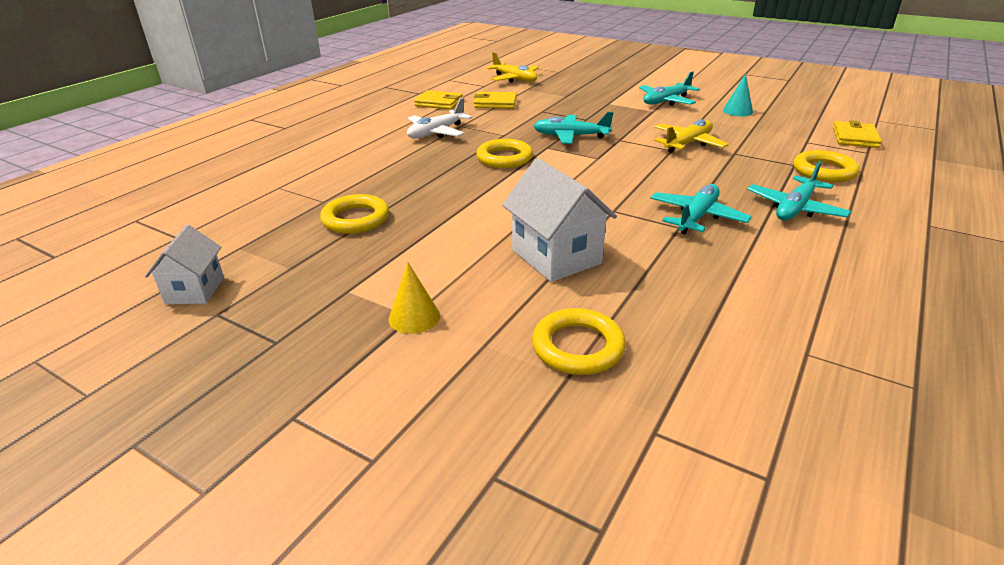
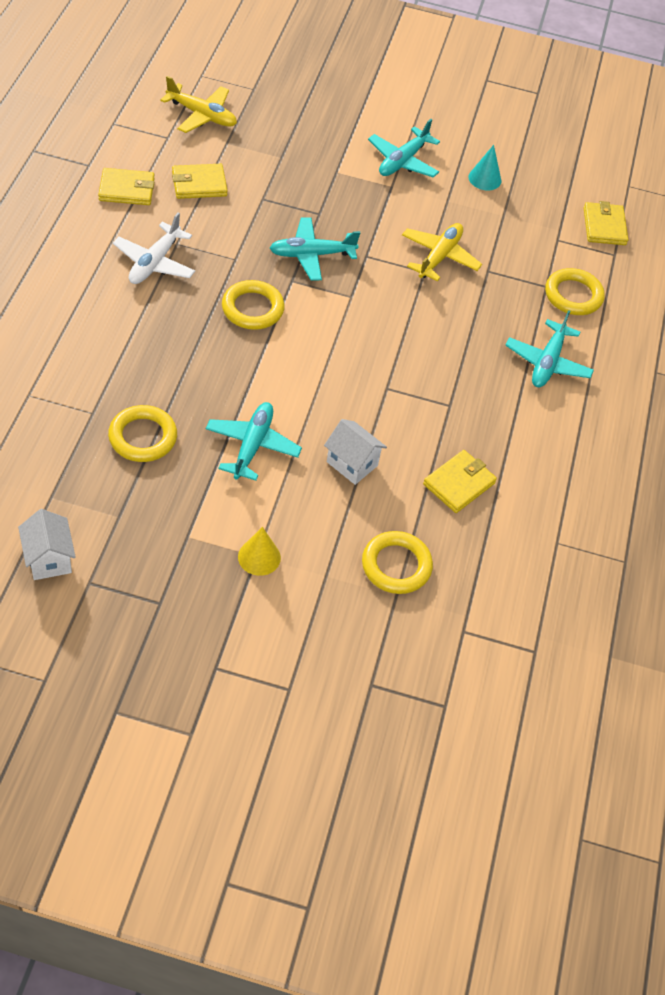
camera: 25 degrees left, 20 degrees up
(556, 256) = (352, 463): white house -> white house, size x0.63
(677, 285) = (459, 483): none -> yellow wallet
(696, 217) = (463, 388): turquoise plane -> turquoise plane (252, 446)

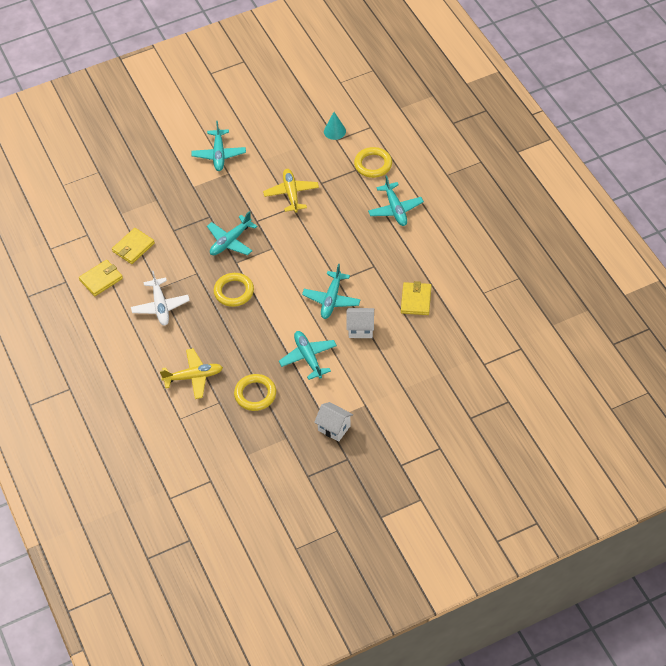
camera: 30 degrees left, 0 degrees up
(49, 559) = (278, 481): white house -> white house (334, 428)
(202, 115) = (90, 208): yellow plane -> yellow plane (193, 377)
(259, 557) = (367, 404): yellow cone -> none
(355, 403) = (331, 299): none -> turquoise plane
(396, 565) = (428, 359): yellow ring -> none
(484, 178) = (268, 133): turquoise cone -> turquoise cone (334, 131)
(604, 226) = (351, 115): yellow wallet -> none

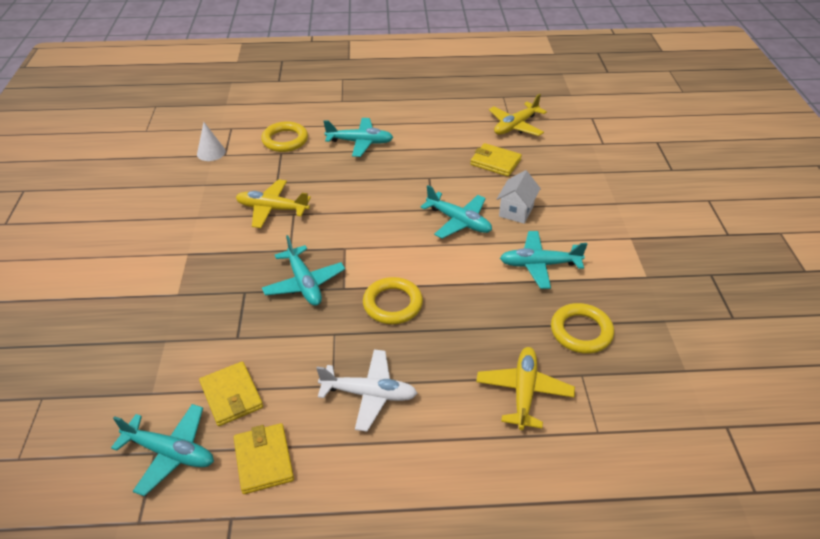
camera: 70 degrees left, 10 degrees down
(219, 154) = (148, 253): turquoise plane -> turquoise plane (170, 453)
(334, 131) = (211, 152): turquoise cone -> white cone
(334, 428) = (660, 273): white house -> none
(476, 299) = (515, 126): none -> yellow plane

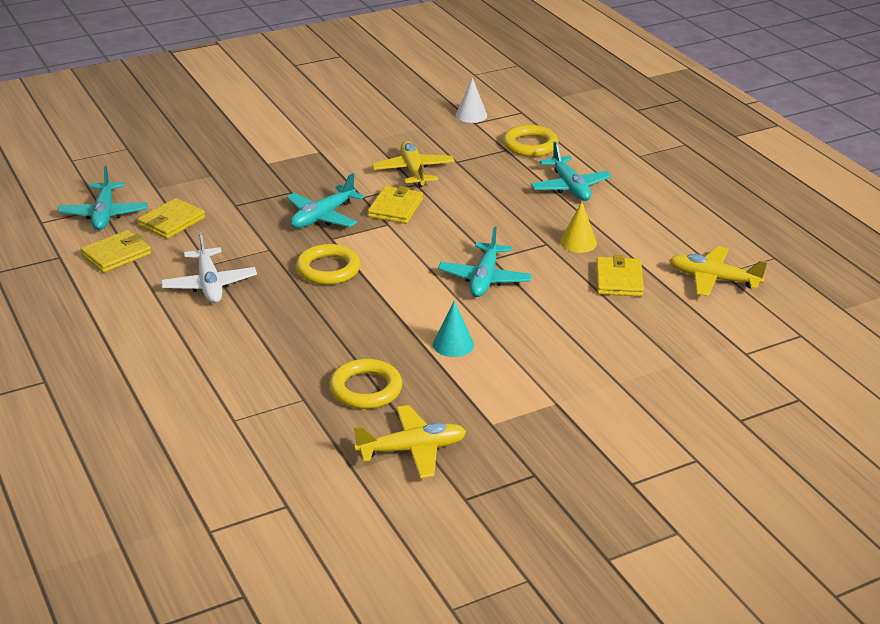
camera: 65 degrees right, 10 degrees down
(323, 236) = (395, 208): none -> yellow wallet
(437, 163) = (578, 242): none -> yellow cone
(516, 211) = (535, 312): white house -> none
(524, 392) = (260, 367): yellow plane -> yellow plane (412, 450)
(539, 265) = (453, 344): turquoise plane -> turquoise cone

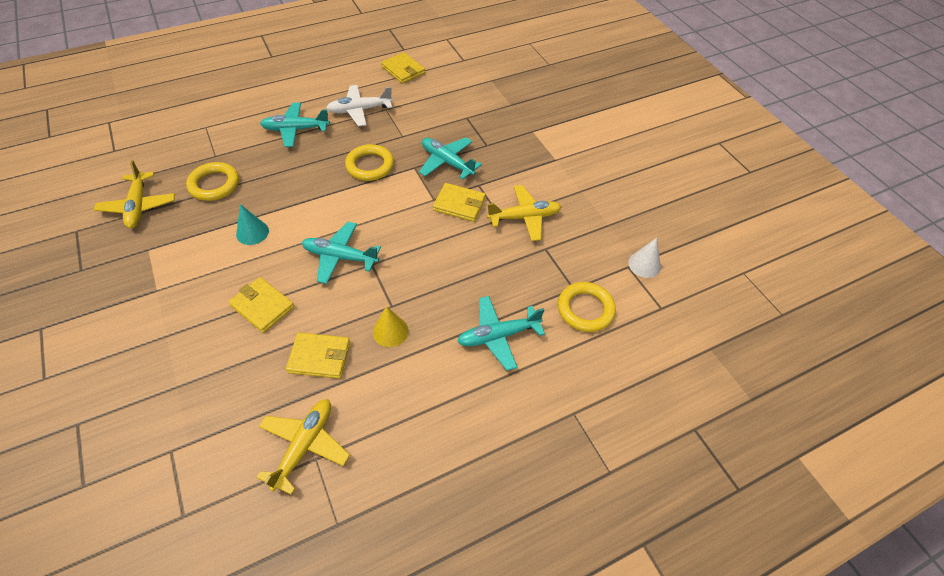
camera: 90 degrees right, 20 degrees up
(104, 214) = (455, 61): turquoise plane -> turquoise plane (295, 129)
(171, 222) = (443, 90): yellow wallet -> yellow wallet (262, 306)

